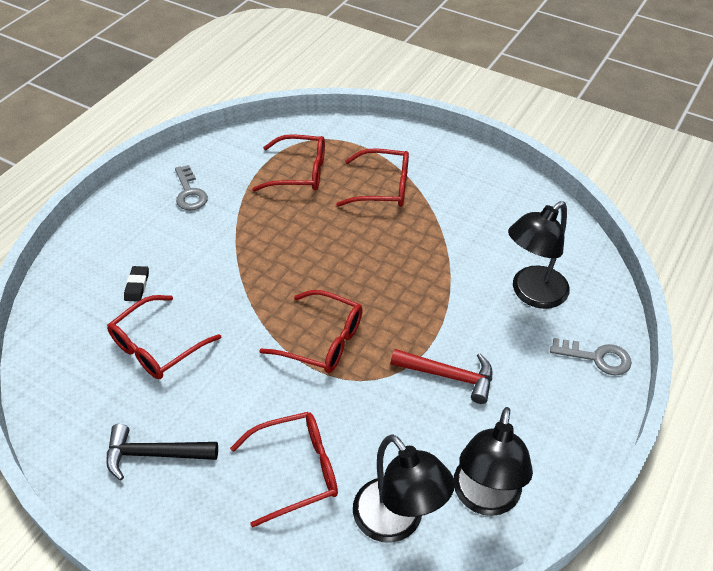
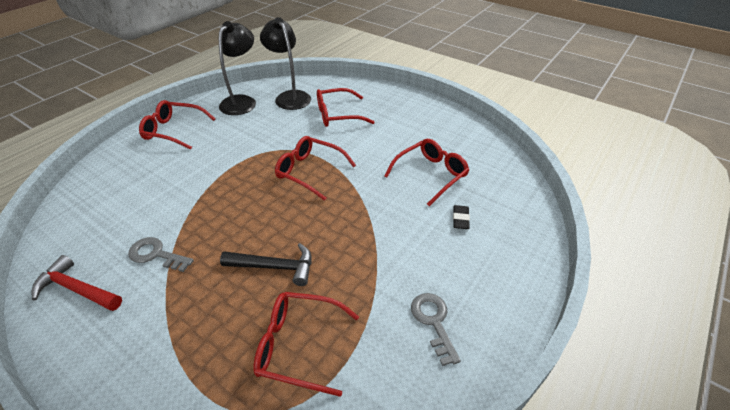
camera: 175 degrees left, 5 degrees down
(154, 454) = (418, 124): black hammer -> black hammer (274, 267)
(382, 187) = (205, 312): red glasses -> red glasses (174, 130)
(448, 376) = (231, 148): red hammer -> red hammer (77, 289)
(532, 294) = (134, 192): black lamp -> none
(596, 357) = (126, 152): grey key -> grey key (156, 254)

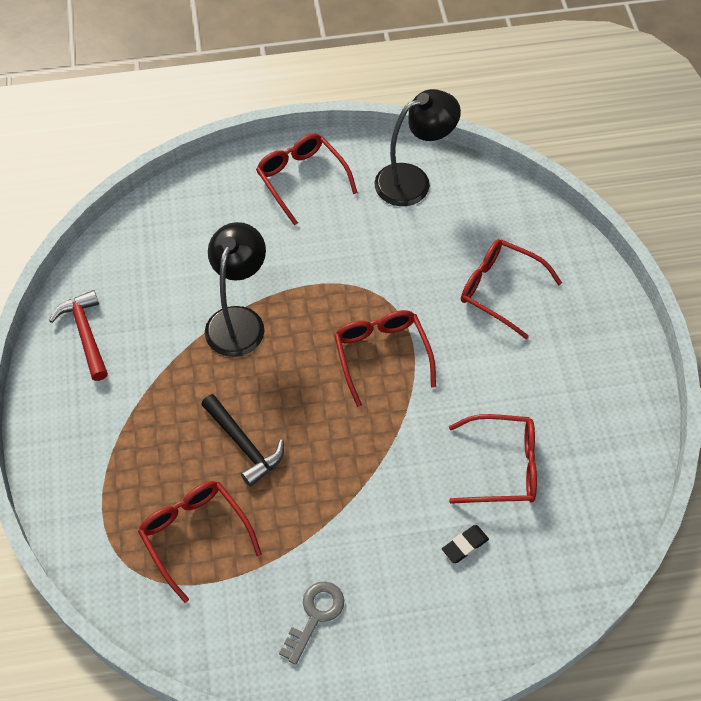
camera: 45 degrees right, 15 degrees up
(156, 254) = (165, 347): grey key -> none
(290, 97) = (476, 213): black lamp -> black lamp (238, 320)

